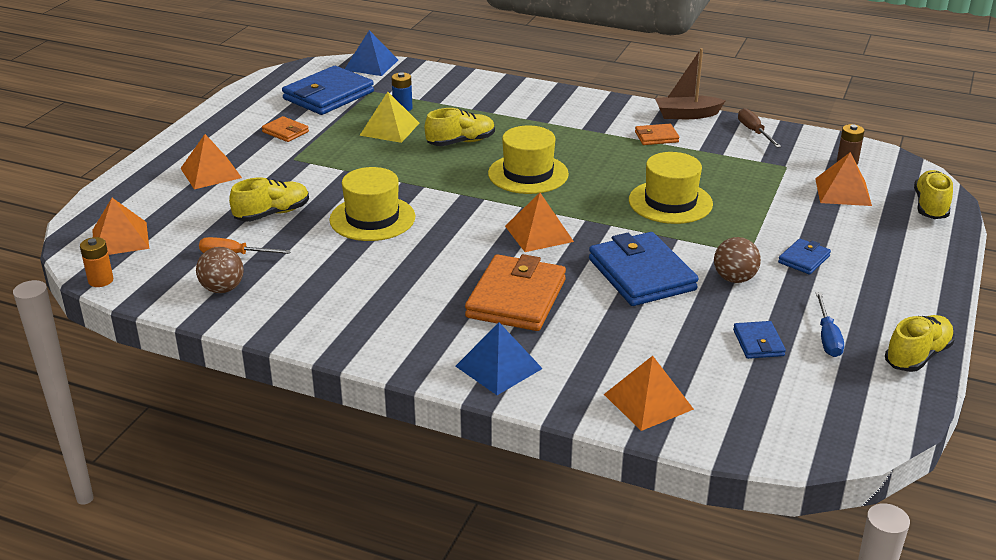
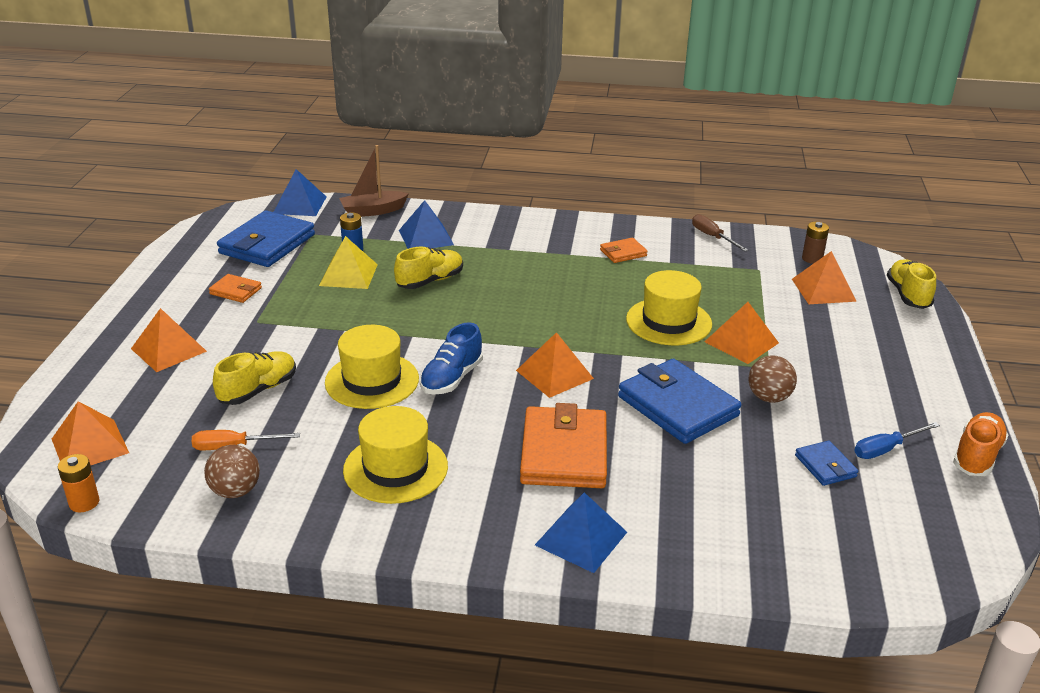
camera: 15 degrees left, 0 degrees up
(443, 225) = (451, 378): none -> blue shoe
(474, 104) = (426, 237): none -> blue pyramid
(528, 174) = (514, 308): yellow hat -> yellow hat (395, 468)
(648, 401) = (751, 552): orange pyramid -> orange pyramid (741, 342)
(686, 115) = (641, 226): brown boat -> brown boat (373, 211)
(804, 259) = (823, 367): blue wallet -> none
(827, 337) = (886, 449): blue screwdriver -> blue screwdriver turned 75 degrees clockwise
(917, 356) = (976, 456): yellow shoe -> orange shoe

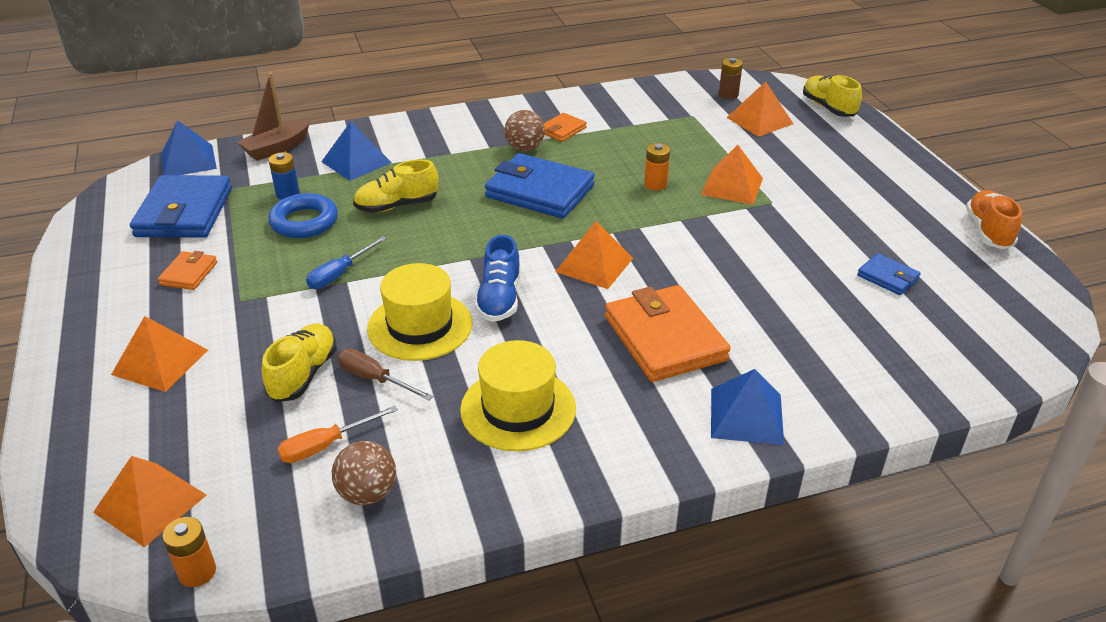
camera: 25 degrees left, 5 degrees up
(236, 291) = (189, 273): orange wallet -> orange wallet turned 75 degrees counterclockwise
(348, 275) = (304, 222): yellow pyramid -> blue ring
(430, 281) = (397, 206): yellow shoe -> yellow shoe turned 135 degrees counterclockwise
(668, 322) = (655, 184): yellow hat -> orange battery
(677, 406) = (727, 261): blue wallet -> blue wallet (539, 191)
(712, 237) = (629, 95): brown screwdriver -> brown screwdriver (375, 379)
(769, 397) = (795, 230): brown ball -> brown ball (525, 148)
(886, 449) = (920, 247): blue screwdriver -> blue screwdriver (340, 274)

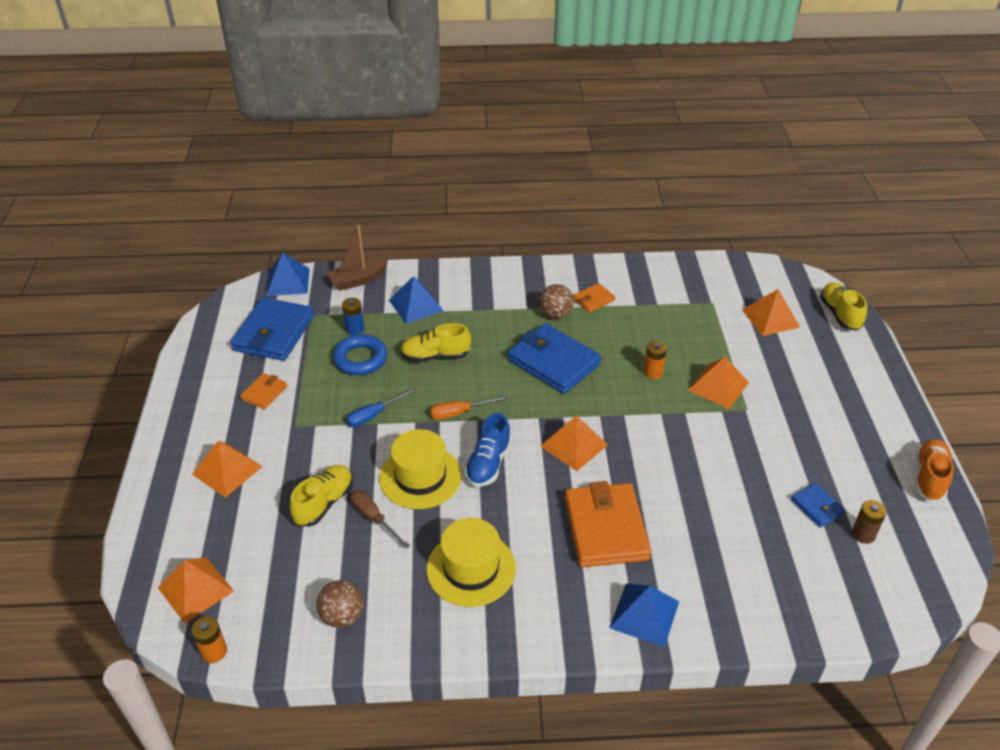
camera: 15 degrees right, 5 degrees up
(326, 445) = (324, 569): orange screwdriver -> orange screwdriver (460, 412)
(728, 95) = (753, 284): brown battery -> brown battery (863, 534)

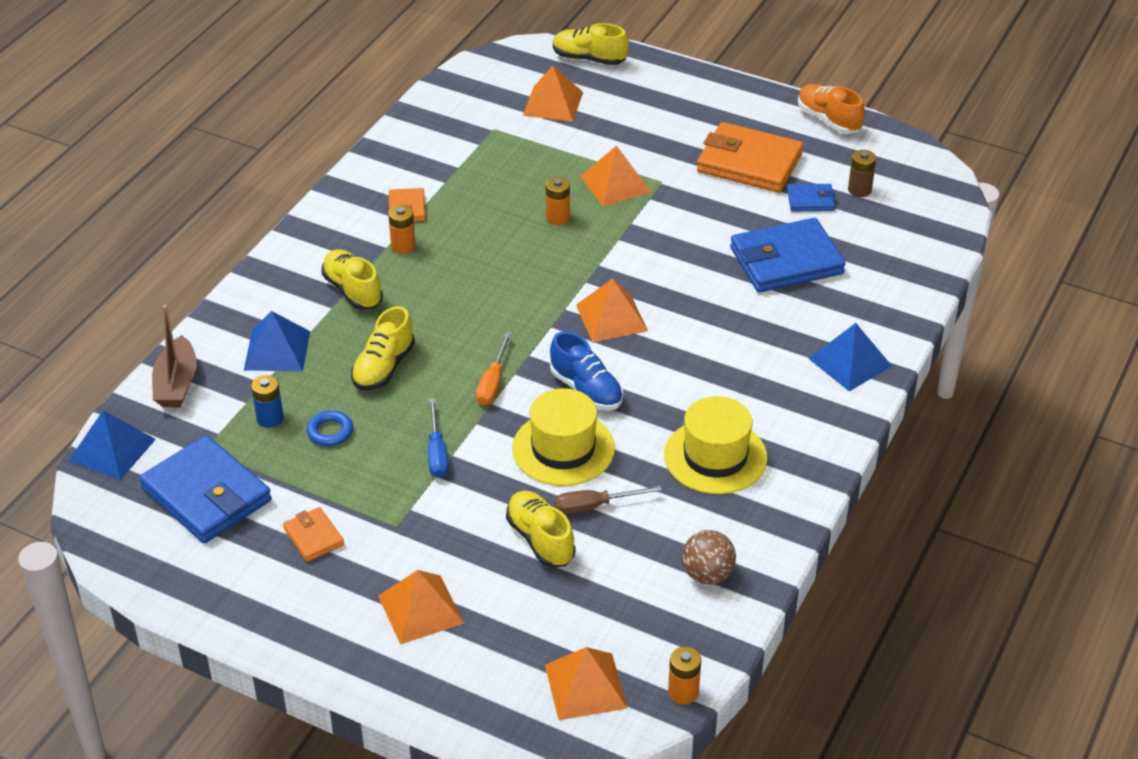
camera: 60 degrees left, 0 degrees up
(360, 359) = (330, 432): blue ring -> blue ring, size x0.61
(495, 312) = (353, 290): none -> yellow shoe
(553, 362) = (478, 280): blue wallet -> blue wallet (786, 261)
(555, 314) = (403, 246): brown ball -> orange battery
(605, 528) = (735, 343): orange wallet -> orange wallet (749, 163)

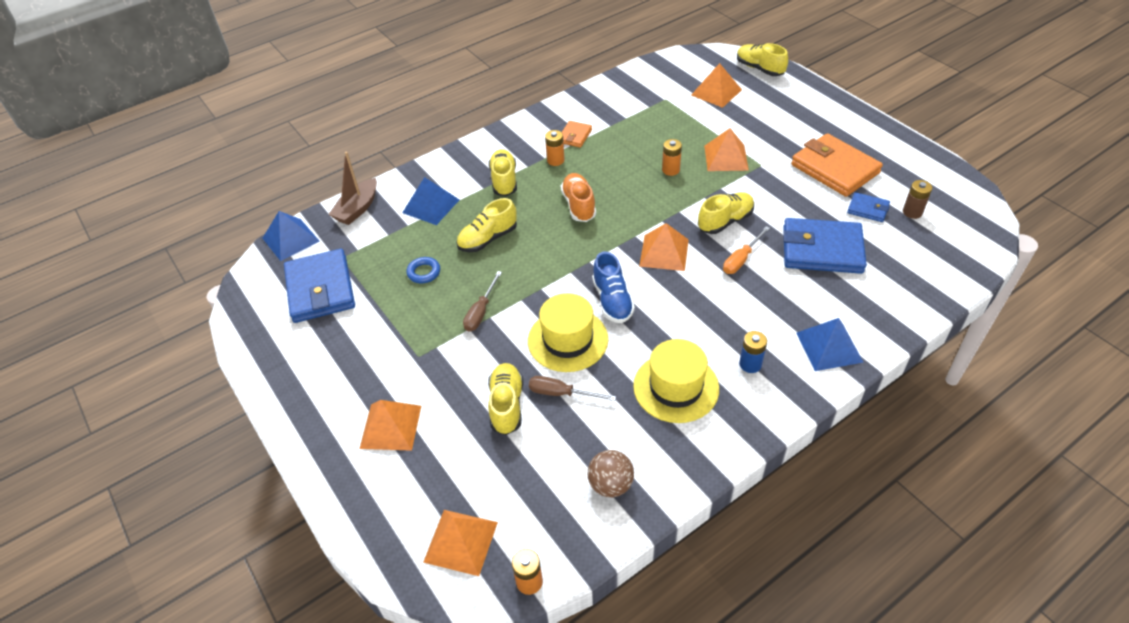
camera: 30 degrees right, 5 degrees up
(270, 418) = (394, 250): blue battery -> blue battery (750, 364)
(313, 537) = (361, 344): orange wallet -> none
(437, 452) = (481, 312): blue screwdriver -> brown screwdriver
(493, 382) = (551, 273): orange screwdriver -> orange screwdriver (741, 259)
(660, 260) = (725, 221): none -> yellow shoe
(828, 120) = (915, 153): orange shoe -> orange shoe (579, 205)

